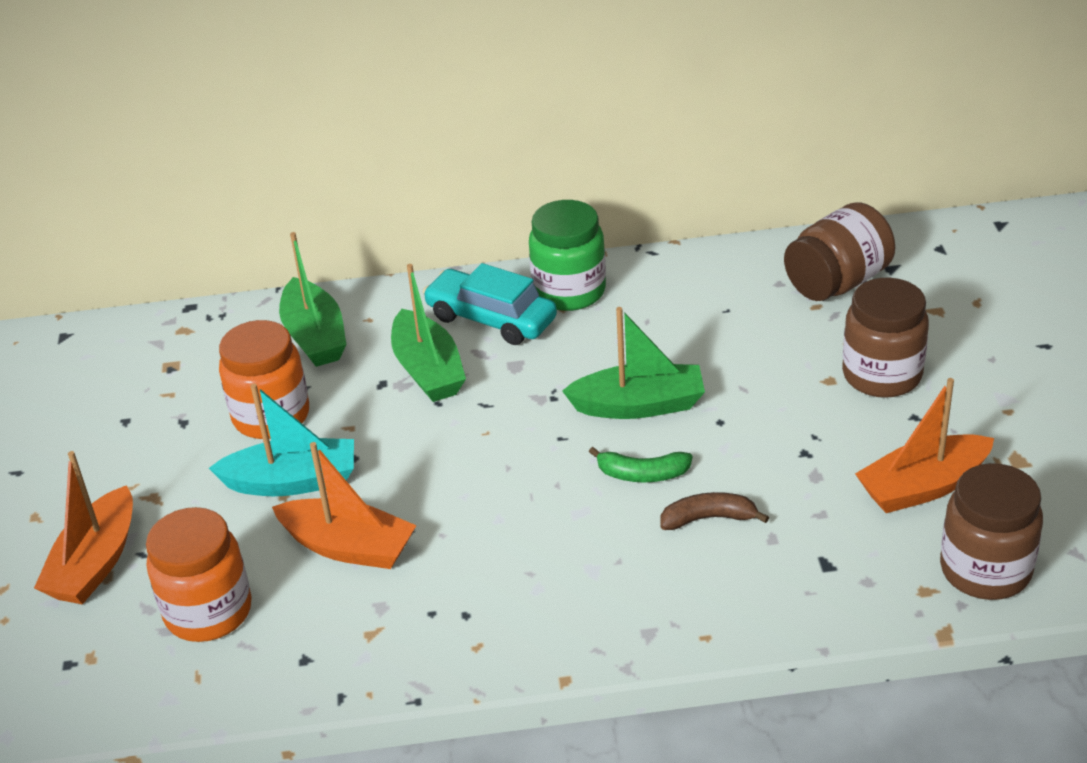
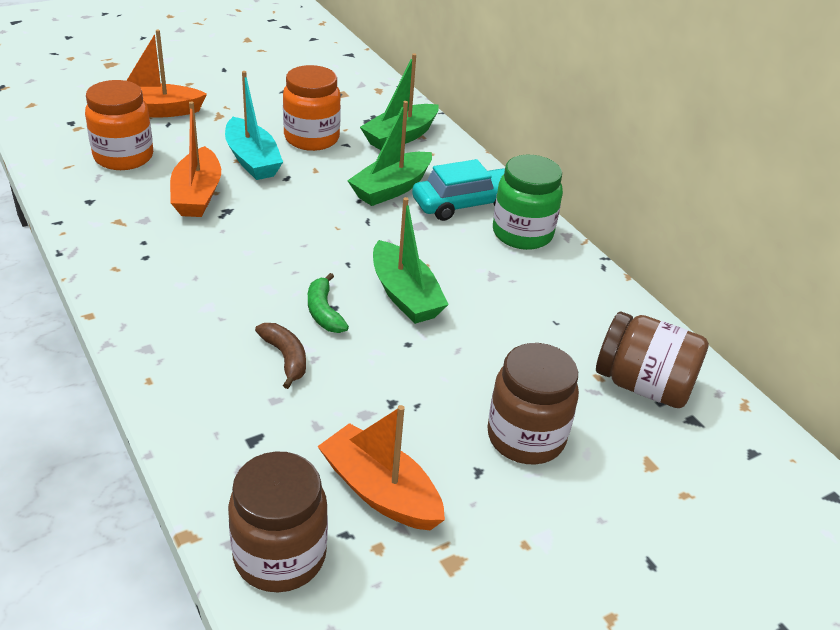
camera: 60 degrees right, 0 degrees up
(491, 319) = (465, 204): turquoise car -> turquoise car turned 60 degrees clockwise

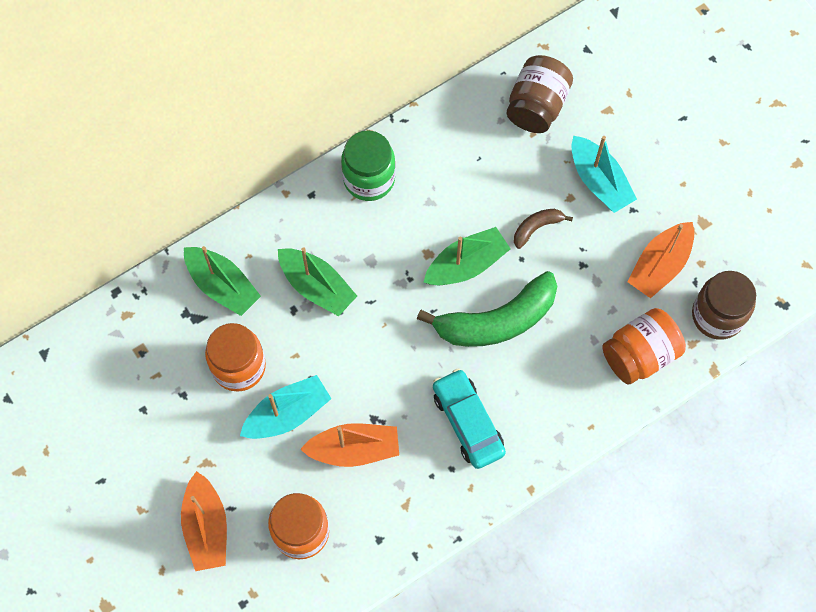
camera: 90 degrees left, 30 degrees up
(238, 446) = (640, 355): none -> orange jar
(285, 358) = (551, 340): brown banana -> brown banana (536, 228)
(324, 312) = (497, 321): green banana -> green banana, size x2.15
(465, 204) = (331, 224): turquoise car -> turquoise car (468, 422)
(526, 437) = (599, 181): brown jar -> turquoise boat

